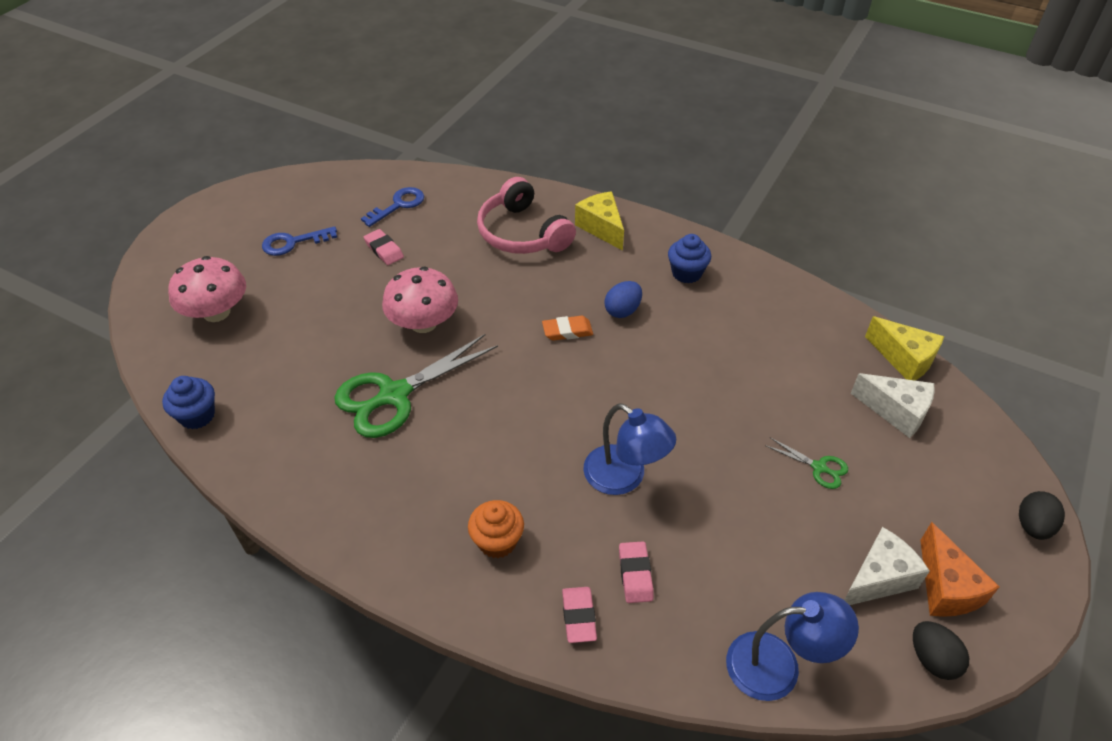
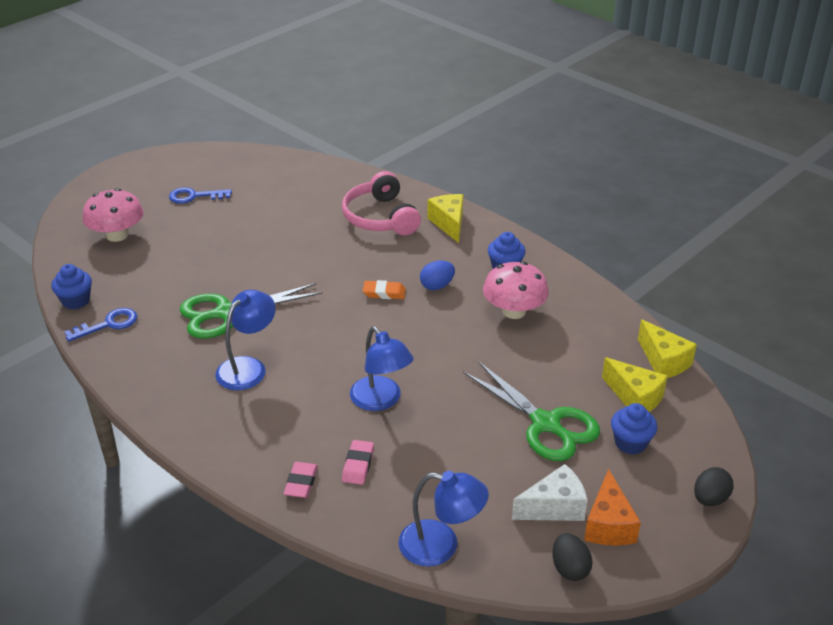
camera: 15 degrees right, 10 degrees down
(384, 250) = (263, 212): pink eraser -> none
(398, 205) = (288, 182): blue key -> blue key (108, 324)
(423, 323) = (271, 268): pink mushroom -> pink mushroom (514, 311)
(449, 466) = (248, 367): none -> blue lamp
(497, 541) = (262, 423): orange cupcake -> none
(819, 467) = (545, 424): green scissors -> green scissors, size x2.23
(896, 412) = (635, 397): white cheese -> yellow cheese
(919, 472) = (630, 443): none -> blue cupcake

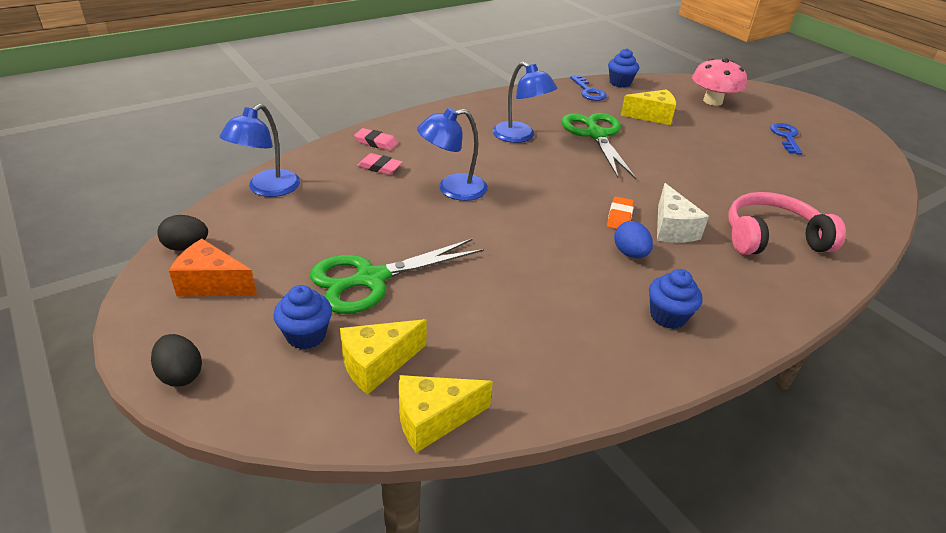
camera: 100 degrees right, 0 degrees up
(449, 224) = (769, 289): yellow cheese -> yellow cheese (652, 116)
(514, 311) = (573, 302): pink mushroom -> none
(554, 507) = (259, 256): white cheese -> white cheese (672, 228)

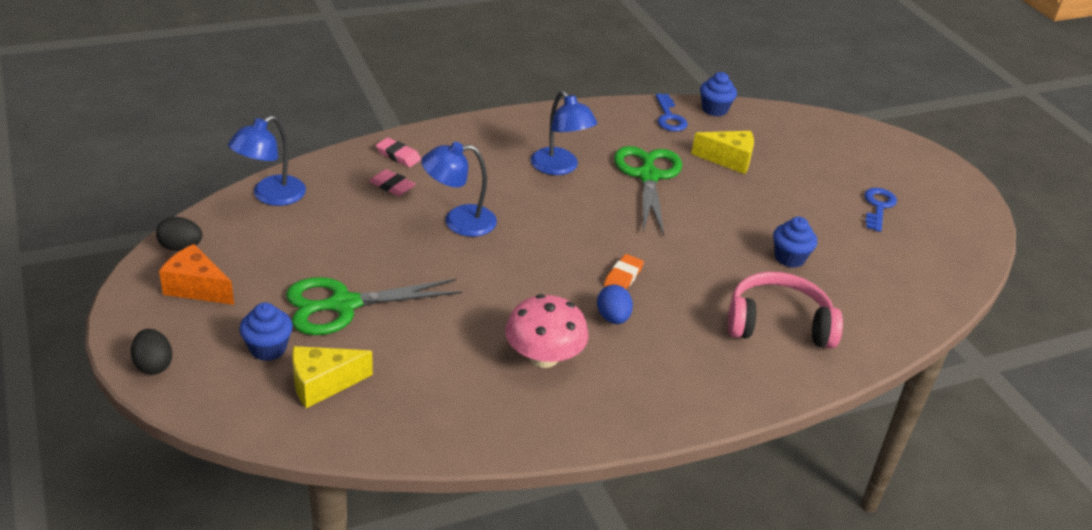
camera: 10 degrees right, 0 degrees up
(433, 420) = (355, 438): yellow cheese -> none
(668, 316) = (616, 386): blue cupcake -> blue cupcake (789, 258)
(672, 228) = (673, 298): white cheese -> none
(712, 101) = (817, 148): pink mushroom -> pink mushroom (544, 357)

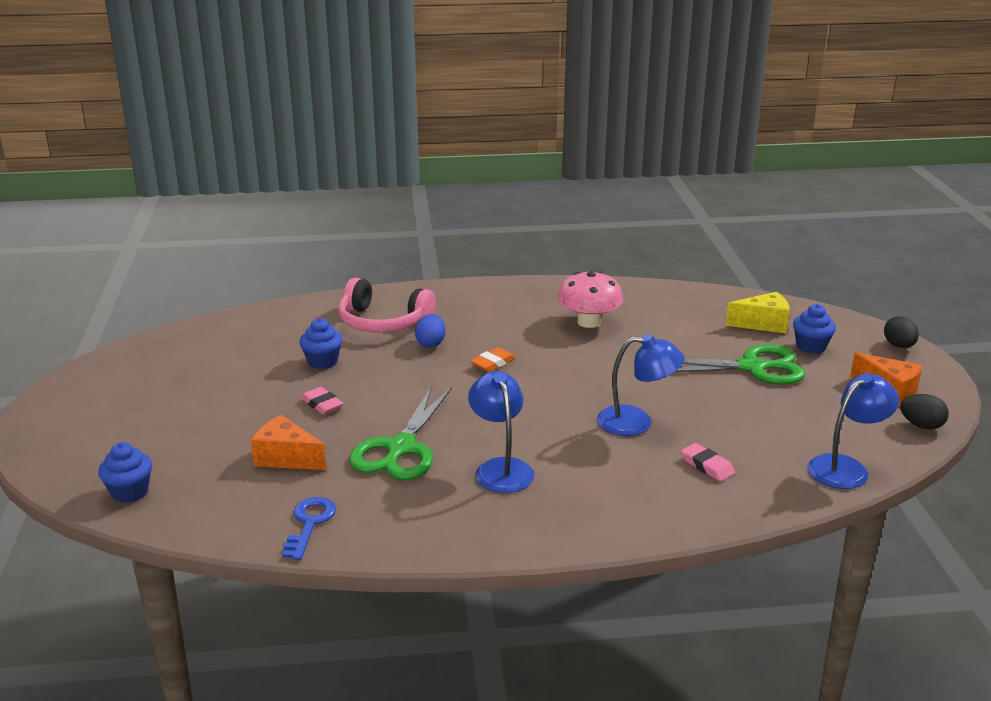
camera: 160 degrees left, 10 degrees down
(398, 155) = (698, 502): pink eraser -> pink eraser (322, 404)
(613, 318) = (520, 338): blue egg -> blue egg (431, 343)
(714, 109) = (233, 530): blue cupcake -> blue cupcake (130, 492)
(728, 160) = (286, 458): yellow cheese -> orange cheese
(878, 207) = (175, 394): blue key -> none

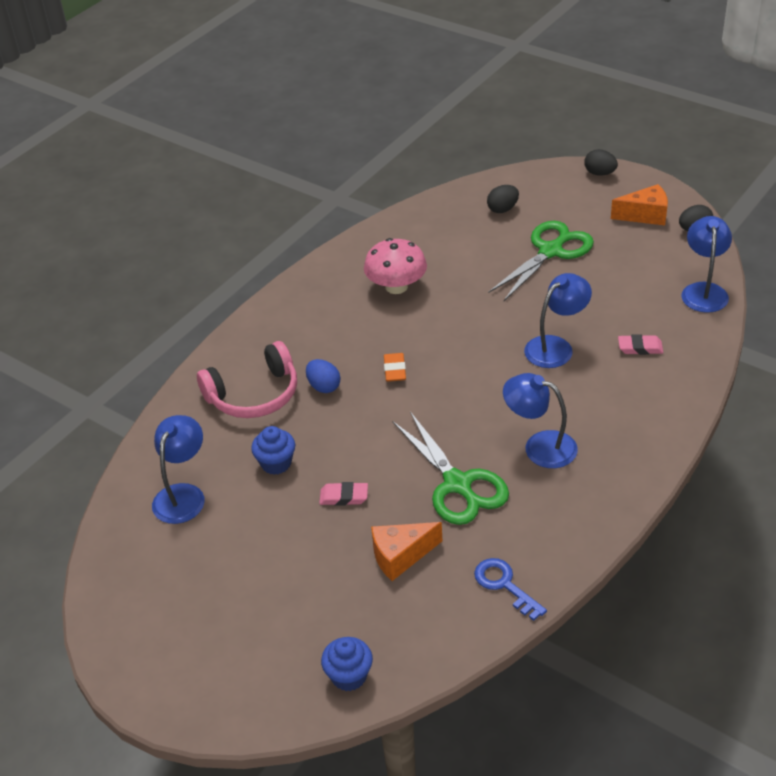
camera: 45 degrees left, 15 degrees up
(246, 342) = (183, 495): none -> blue lamp
(763, 324) = (502, 209): yellow cheese -> black egg
(811, 347) = (556, 209): blue cupcake -> none

